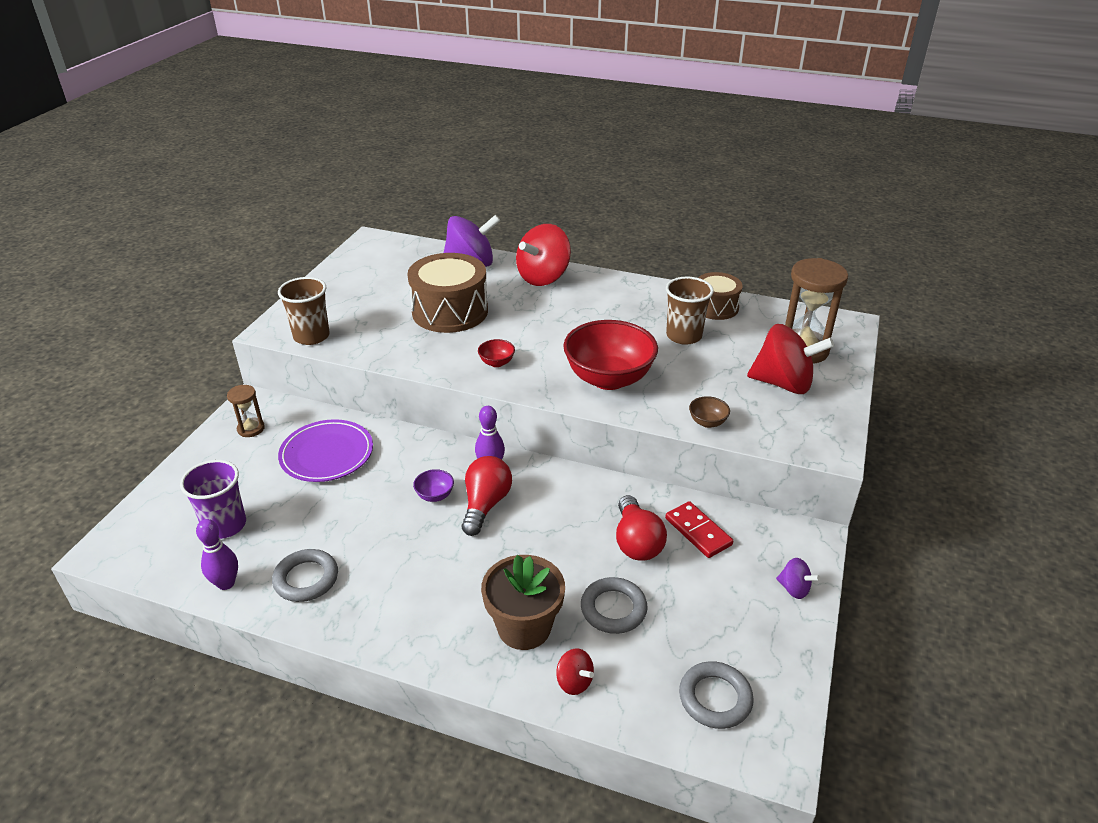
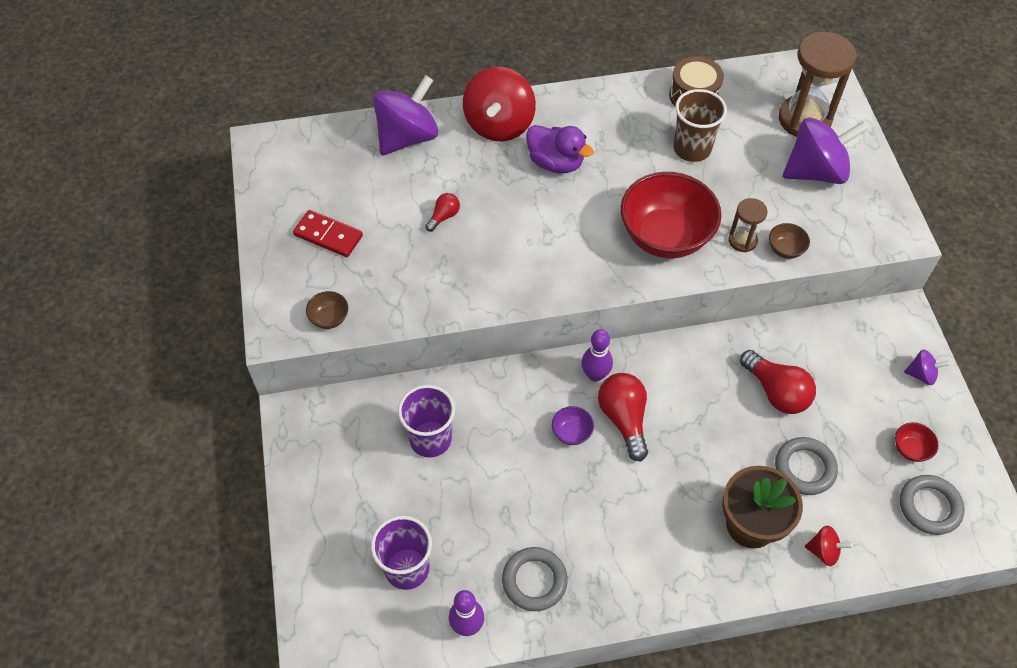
camera: 30 degrees left, 20 degrees up
(251, 429) = (324, 448): brown hourglass -> brown hourglass (742, 240)
(311, 336) = (329, 318): brown cup -> brown bowl
(327, 454) = (430, 439): purple plate -> purple cup
(450, 311) = (444, 216): brown drum -> red light bulb
(496, 363) = (547, 265): red bowl -> red bowl (910, 449)
(564, 310) = (556, 163): none -> purple duck
(698, 532) = (816, 355): red domino -> red domino (328, 235)
(783, 384) = (816, 171): red spinning top -> purple spinning top

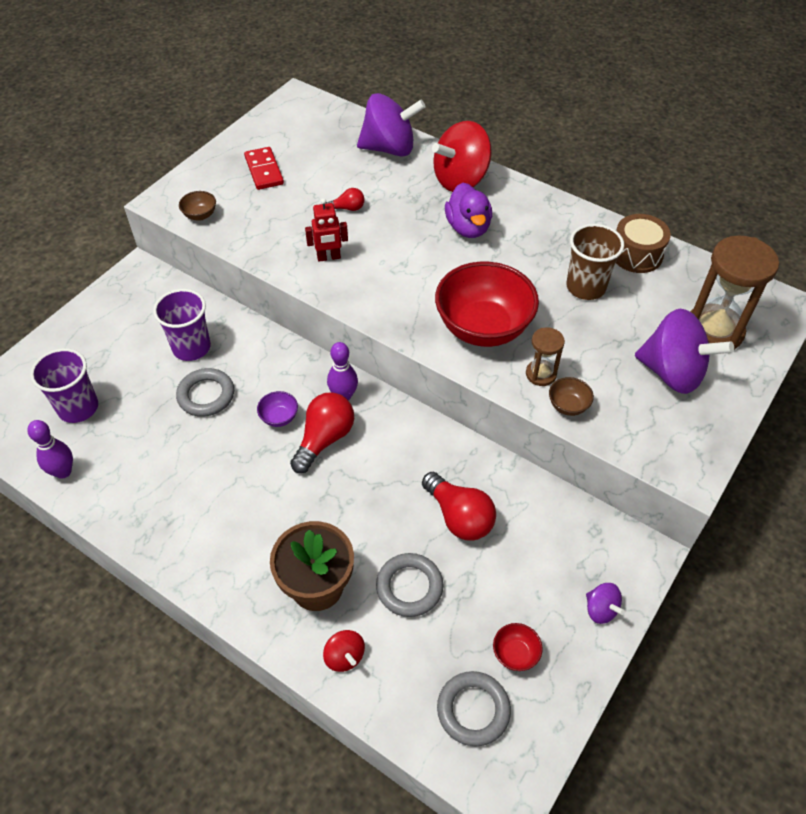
camera: 45 degrees right, 5 degrees down
(485, 270) = (328, 257): none -> red robot
(534, 580) = (134, 484): grey ring -> grey ring (206, 395)
(776, 392) = (459, 517): red light bulb -> red light bulb turned 45 degrees counterclockwise

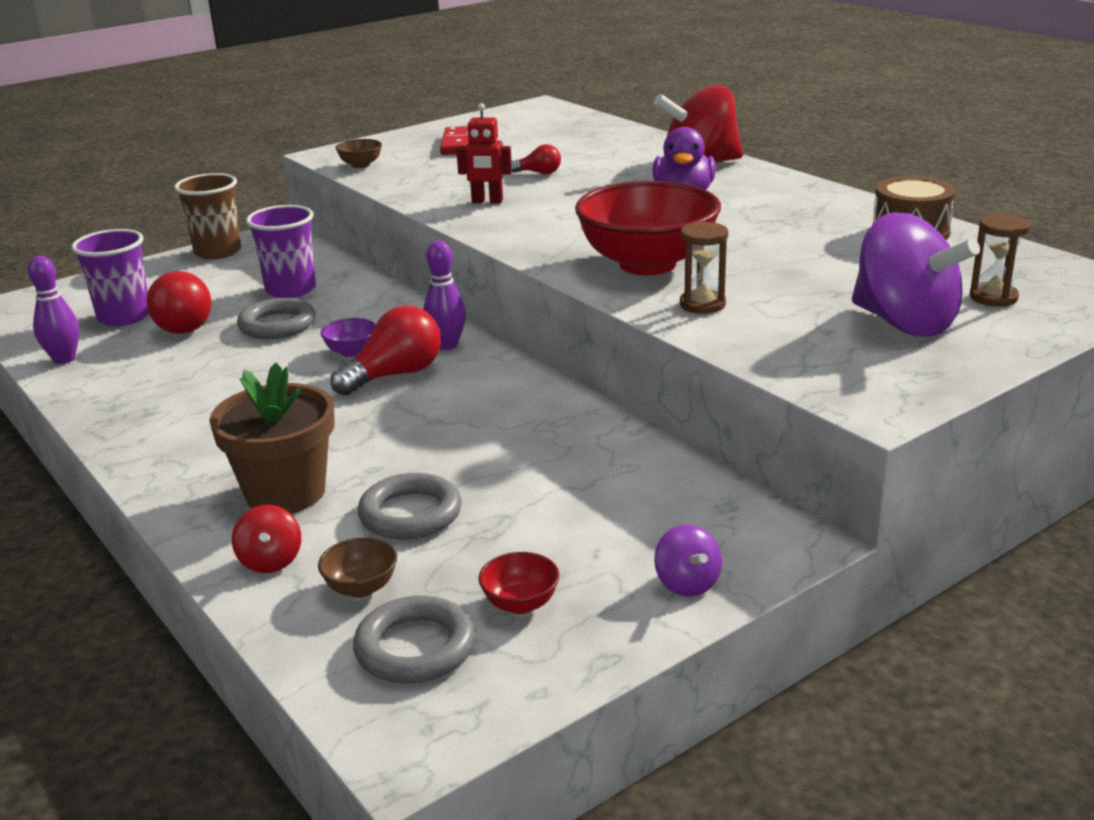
camera: 20 degrees right, 25 degrees down
(389, 148) = (624, 140): purple spinning top -> none
(459, 517) = (528, 463): red light bulb -> red light bulb (183, 324)
(568, 406) = (724, 332): brown bowl -> brown bowl (361, 588)
(585, 287) = (817, 248): brown cup -> brown cup (218, 252)
(713, 331) = (993, 297): brown hourglass -> brown hourglass, size x0.51

